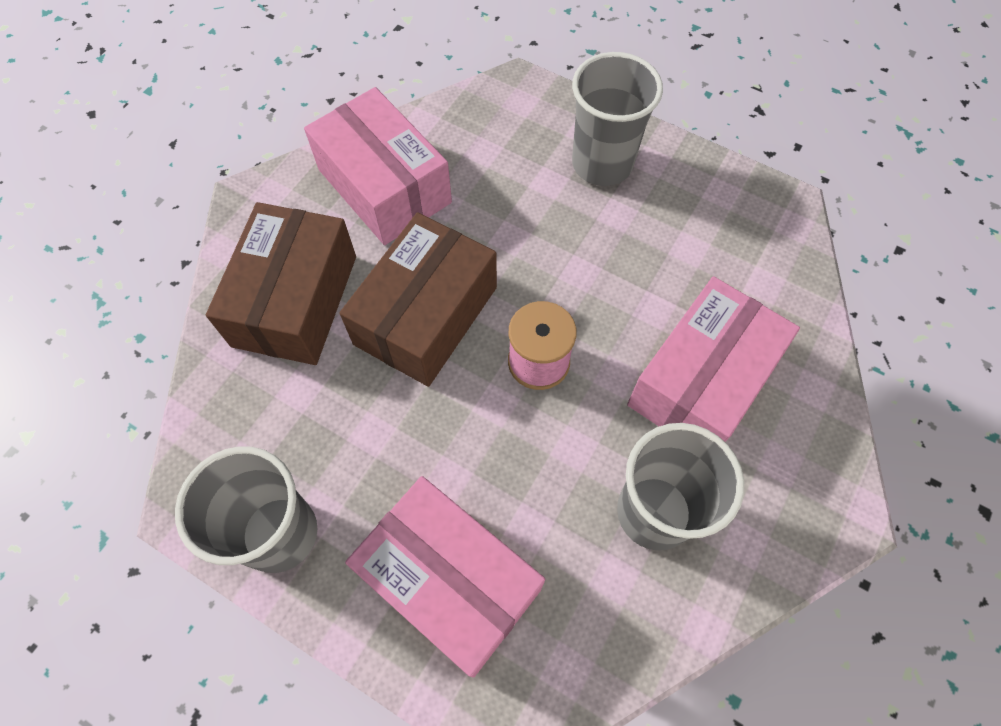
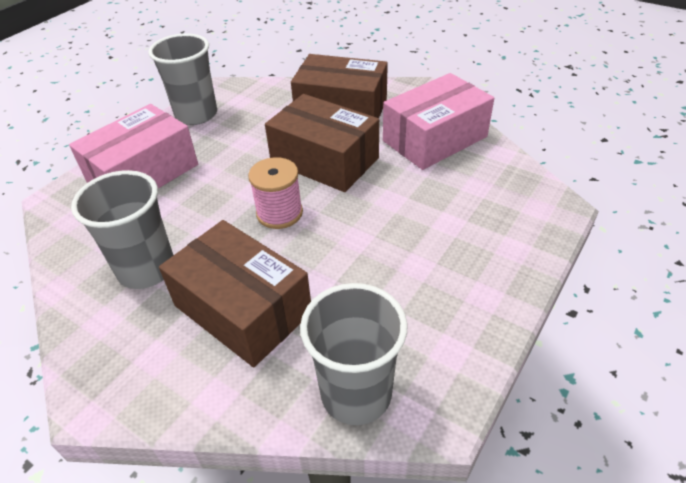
camera: 95 degrees right, 20 degrees down
(602, 164) = (474, 258): grey cup -> grey cup (356, 394)
(701, 381) = (243, 309): pink box -> brown box

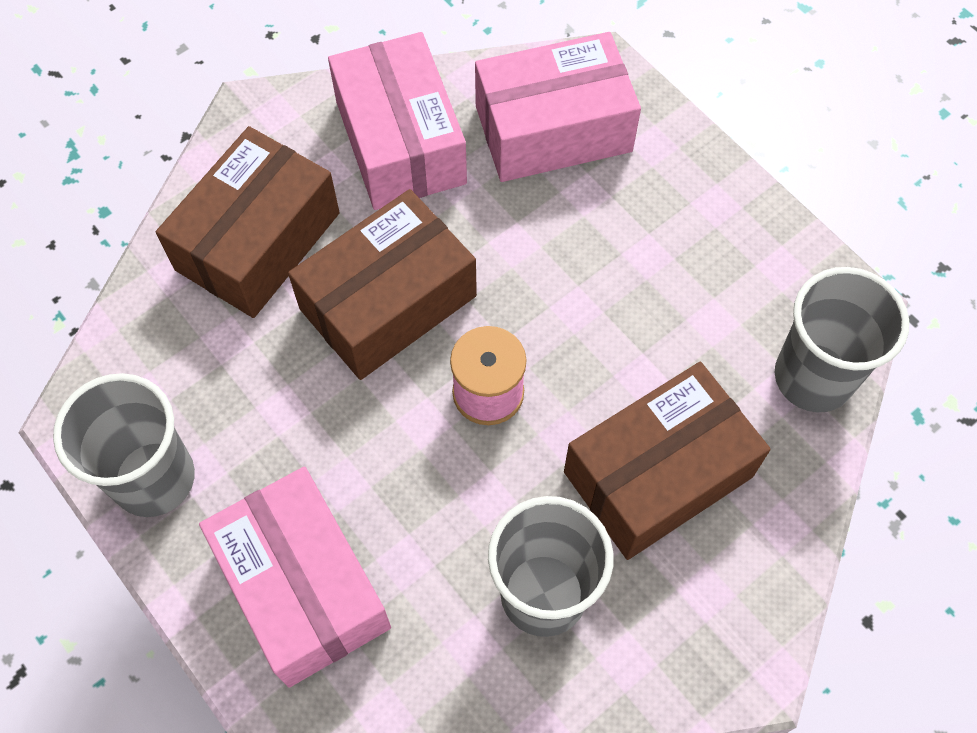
camera: 75 degrees left, 20 degrees up
(490, 196) = (553, 129): none -> pink box

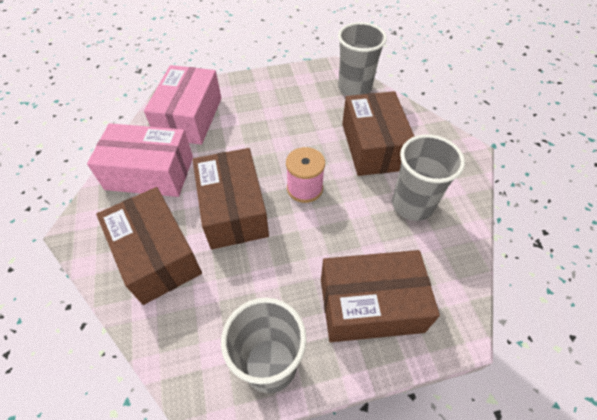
camera: 65 degrees left, 10 degrees down
(302, 587) = (370, 305): pink box -> brown box

